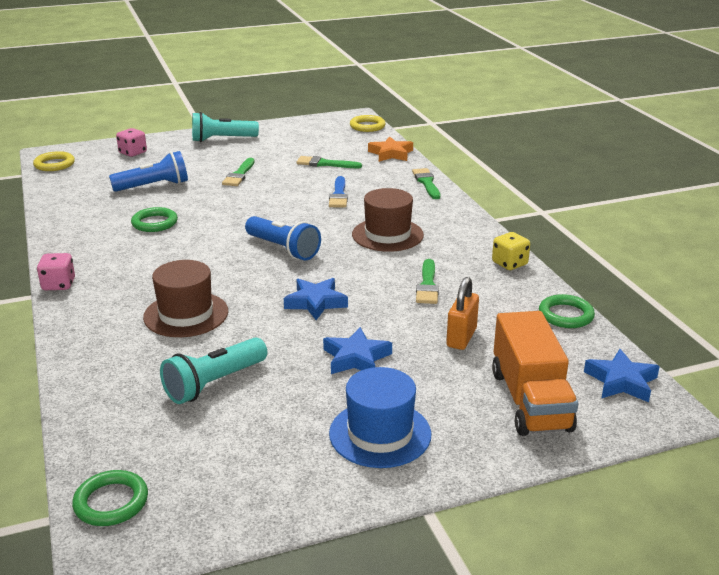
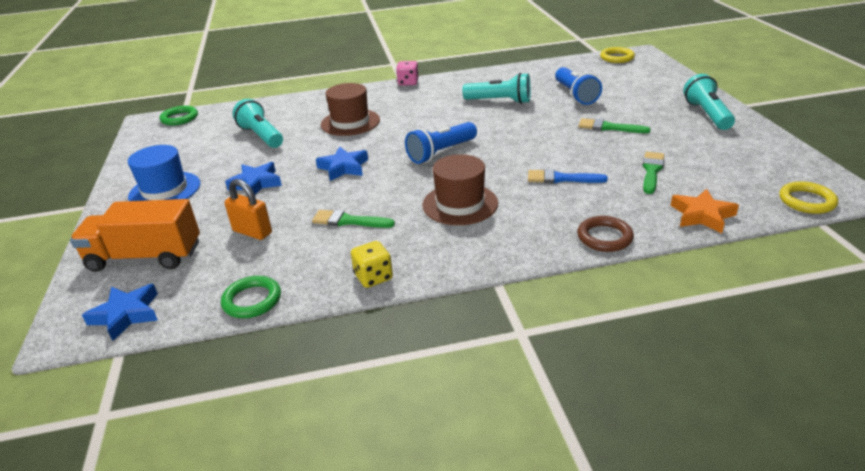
camera: 100 degrees right, 5 degrees up
(133, 153) = (653, 80): pink dice -> none
(154, 223) = (500, 101): green ring -> turquoise flashlight
(426, 183) = (604, 237): green brush -> brown ring

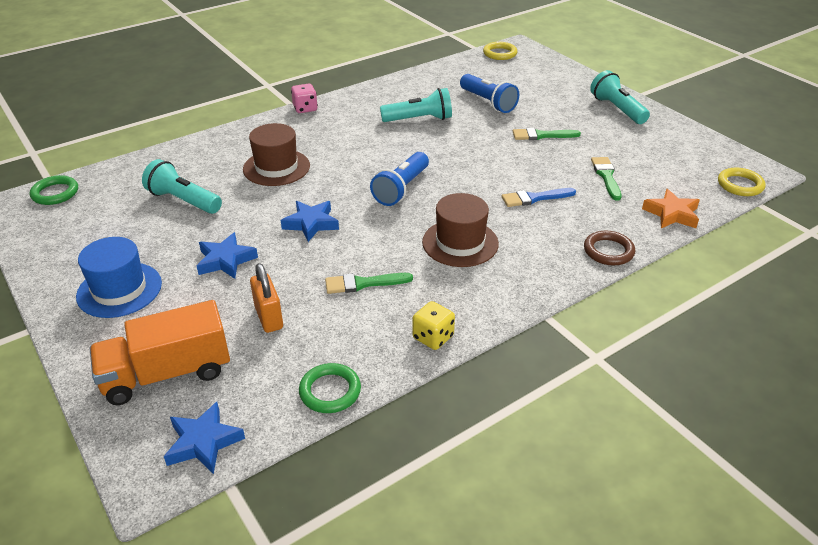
camera: 25 degrees left, 5 degrees up
(252, 232) = (269, 317): orange padlock -> orange padlock turned 60 degrees clockwise

